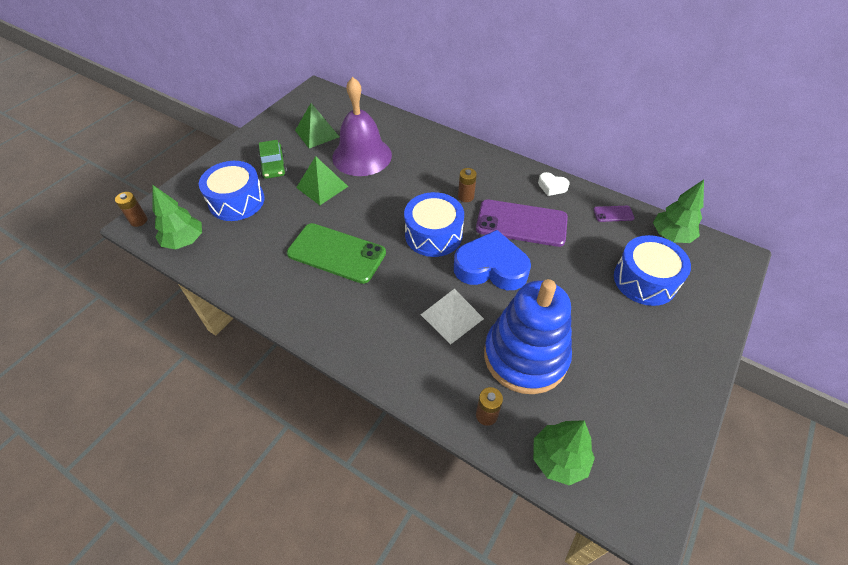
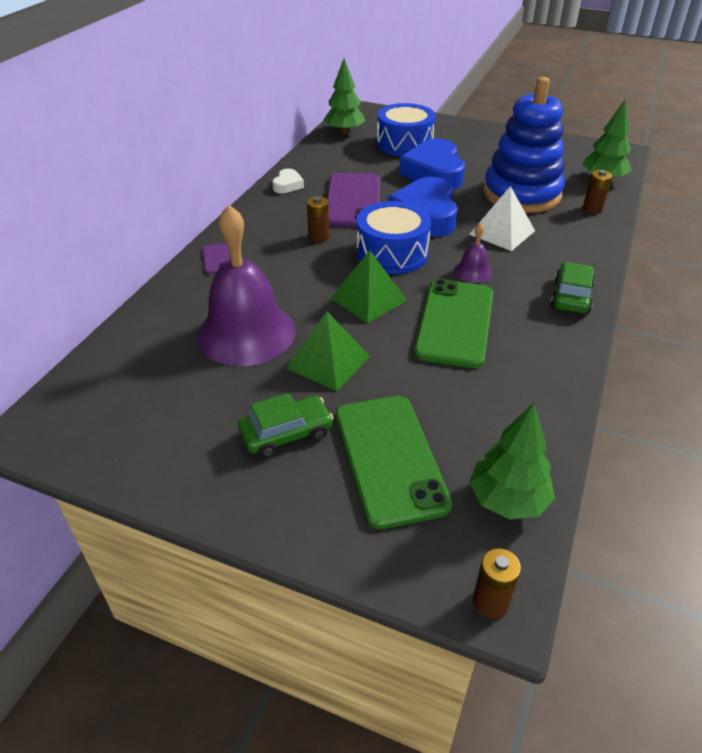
camera: 100 degrees left, 10 degrees down
(236, 201) = (389, 458): blue drum -> green phone
(317, 133) = (185, 397): green pyramid -> green pyramid (368, 299)
(343, 336) = (571, 296): none -> green car
(396, 279) = (473, 271): none -> purple bell
(575, 291) = (434, 173): none -> blue heart
(613, 214) = (322, 155): purple phone -> purple phone (216, 259)

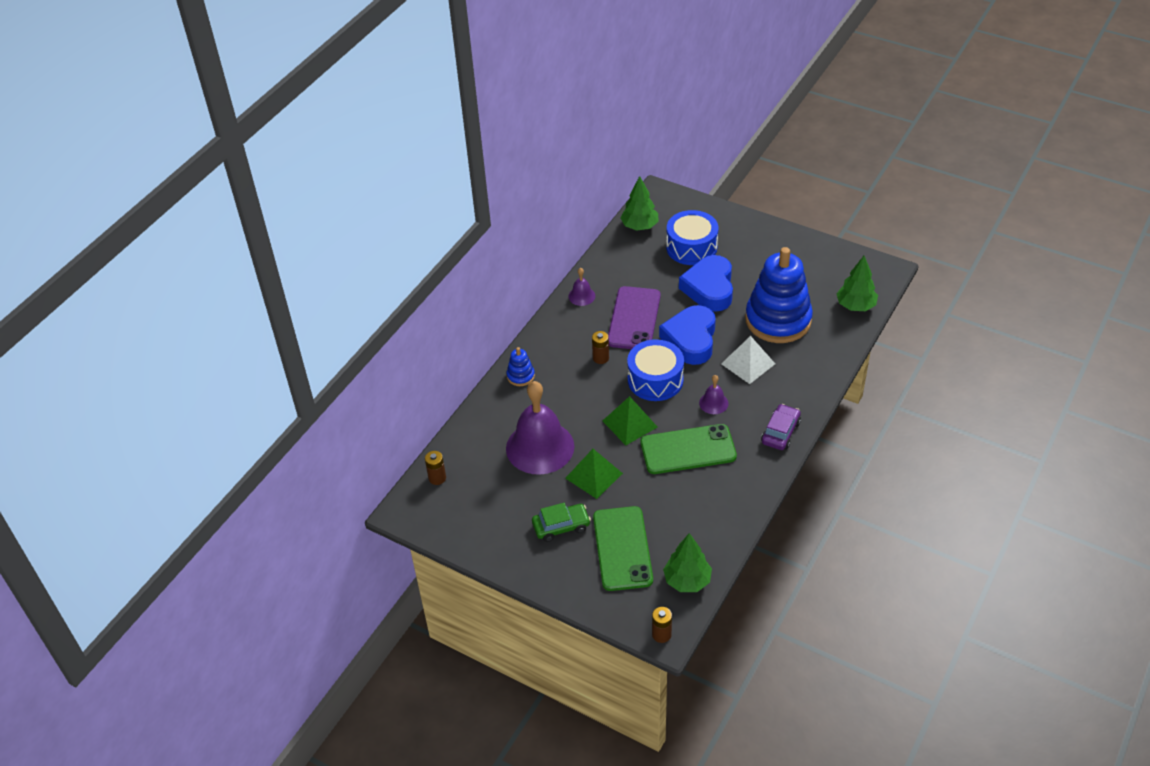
camera: 10 degrees right, 5 degrees up
(216, 259) = (520, 376): purple phone -> blue stacking toy
(287, 185) = (581, 296): white heart -> purple bell
(455, 323) = (688, 450): green phone -> green phone turned 60 degrees clockwise
(571, 296) = (780, 432): green car -> purple car
(592, 209) = (832, 342): brown battery -> brown battery (437, 478)

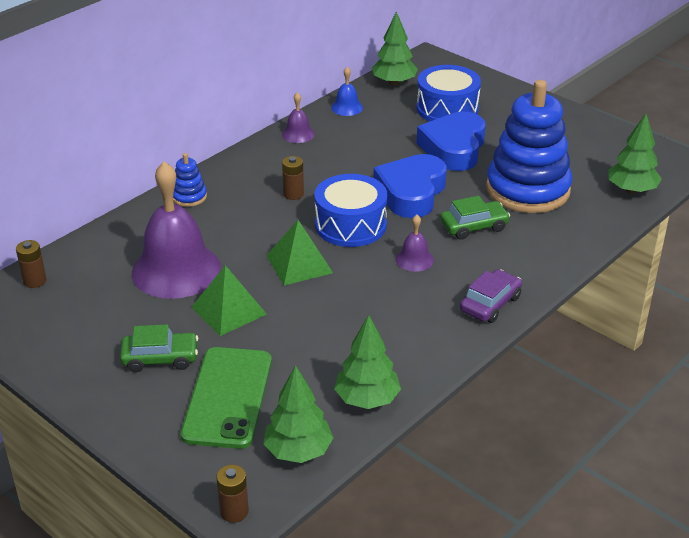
camera: 10 degrees right, 10 degrees down
(610, 260) = (347, 107): none -> blue bell
(634, 318) = (350, 163): purple phone -> none
(688, 450) = (361, 303): green phone -> none
(719, 530) = (367, 399): none -> green tree
(748, 363) = (474, 226): white pyramid -> green car

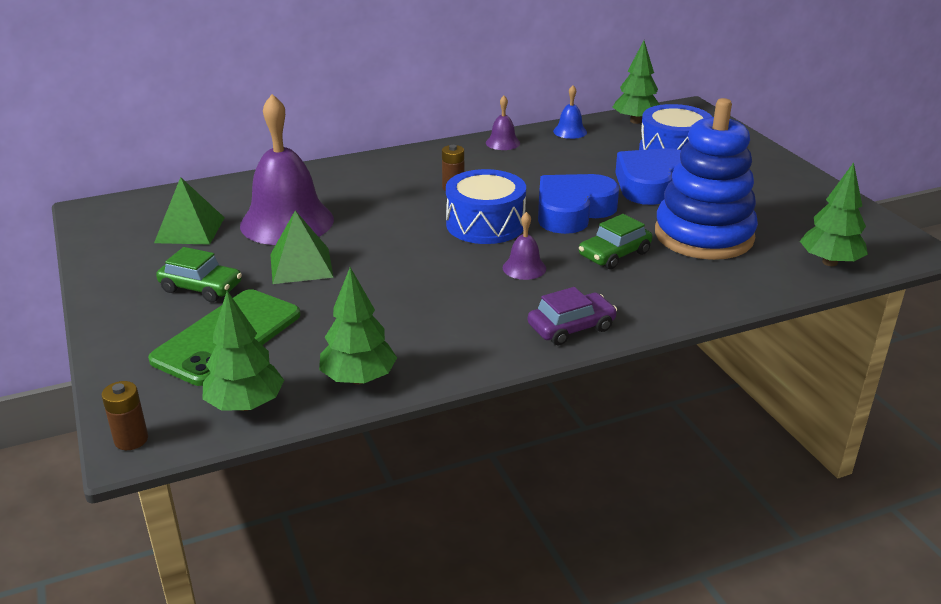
camera: 25 degrees right, 5 degrees down
(34, 281) = (161, 202): brown battery -> none
(189, 197) = (355, 169): blue stacking toy -> none
(299, 264) = (404, 244): green pyramid -> green pyramid (190, 230)
(474, 226) = (614, 254): green car -> green car turned 135 degrees clockwise

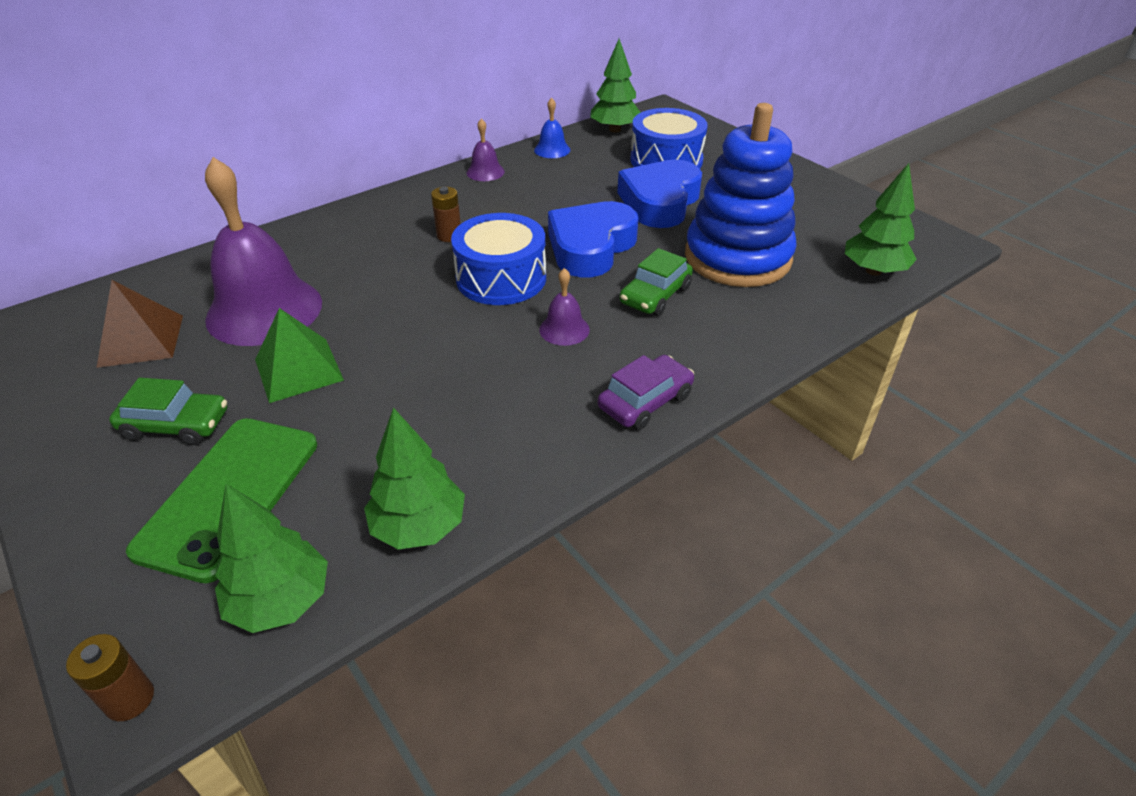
camera: 15 degrees left, 10 degrees up
(190, 230) = (141, 340): green pyramid -> brown pyramid

